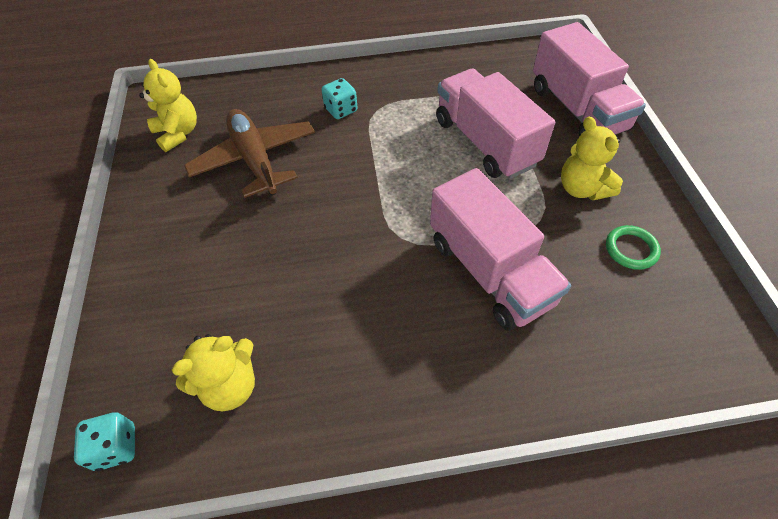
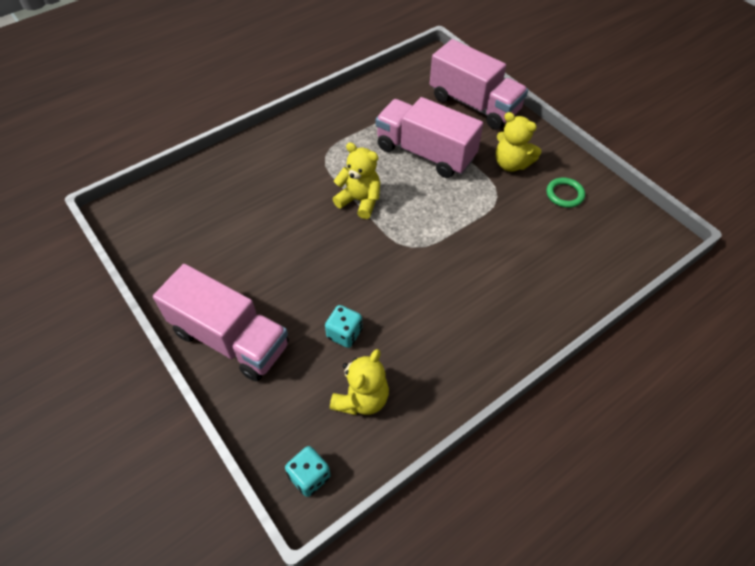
camera: 30 degrees left, 0 degrees up
(178, 133) = (167, 234): yellow teddy bear -> yellow teddy bear (360, 201)
(255, 160) = (254, 231): brown plane -> none
(341, 110) = (296, 165): turquoise dice -> turquoise dice (344, 334)
(489, 271) = (485, 245): pink truck -> pink truck (230, 339)

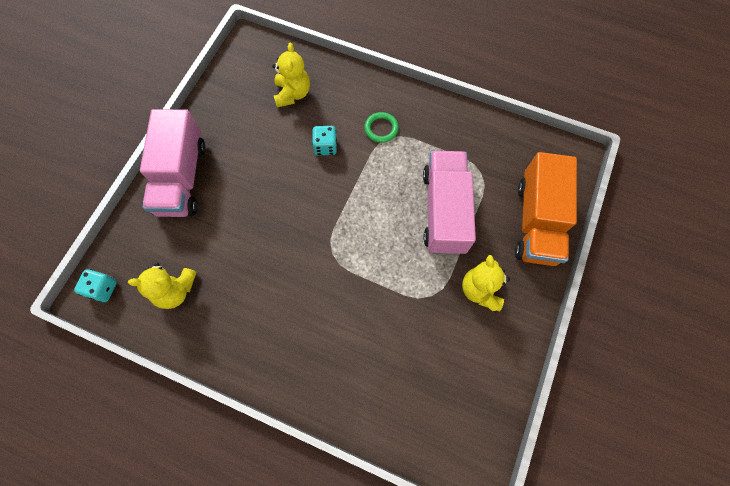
camera: 60 degrees right, 15 degrees up
(344, 334) = (223, 249): turquoise dice -> turquoise dice (325, 147)
(360, 201) = (356, 190): yellow teddy bear -> yellow teddy bear (292, 94)
(474, 104) = (536, 221): pink truck -> orange truck
(564, 194) = (473, 355): green ring -> green ring (381, 129)

